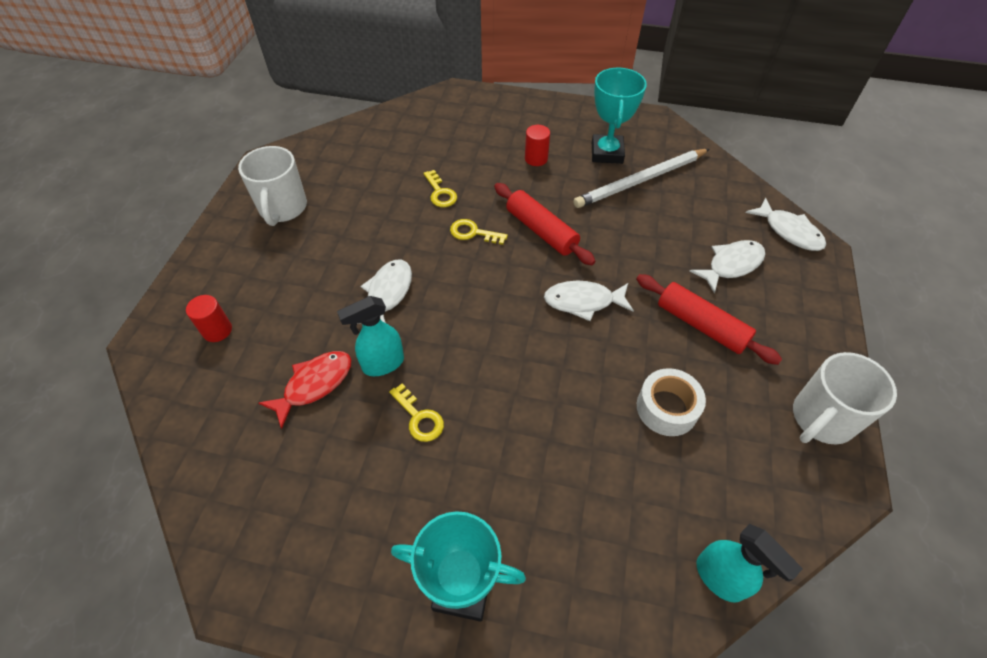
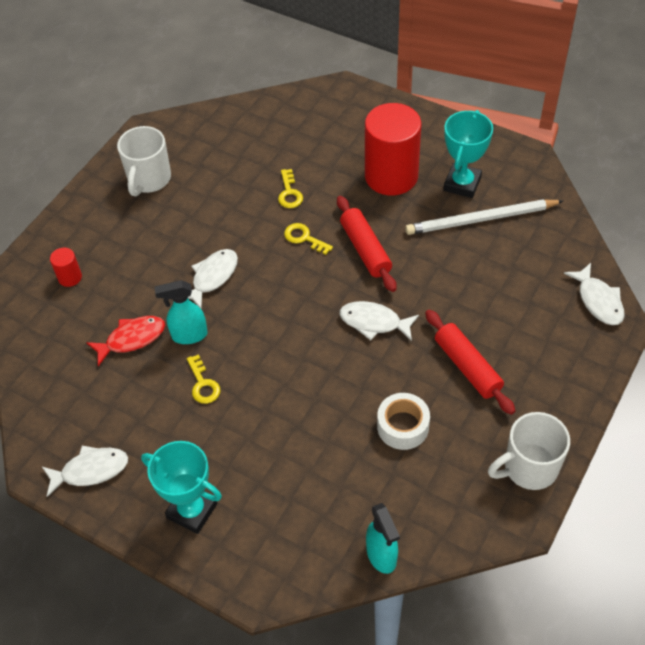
camera: 20 degrees right, 0 degrees up
(536, 159) = (391, 176): red cylinder -> red cylinder, size x2.36
(731, 265) = (524, 320): white fish -> white fish (90, 470)

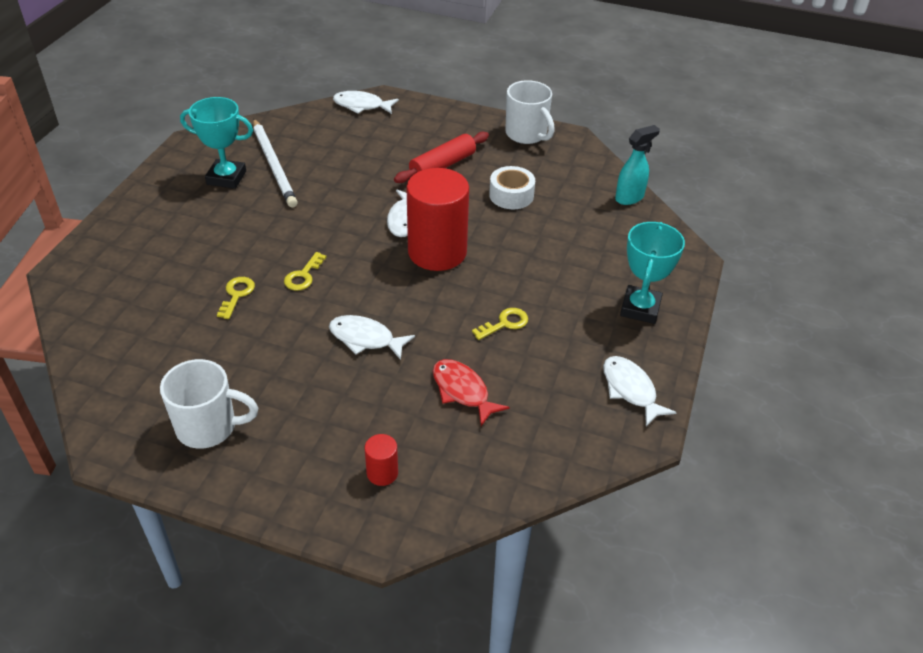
camera: 105 degrees left, 10 degrees down
(189, 335) = (447, 344): turquoise spray bottle -> none
(289, 193) = (236, 294): yellow key -> yellow key turned 60 degrees counterclockwise
(365, 249) = (316, 232): red rolling pin -> none
(391, 176) = (213, 223): red cylinder -> red cylinder (437, 252)
(598, 301) = (361, 106): white fish -> white fish turned 135 degrees counterclockwise

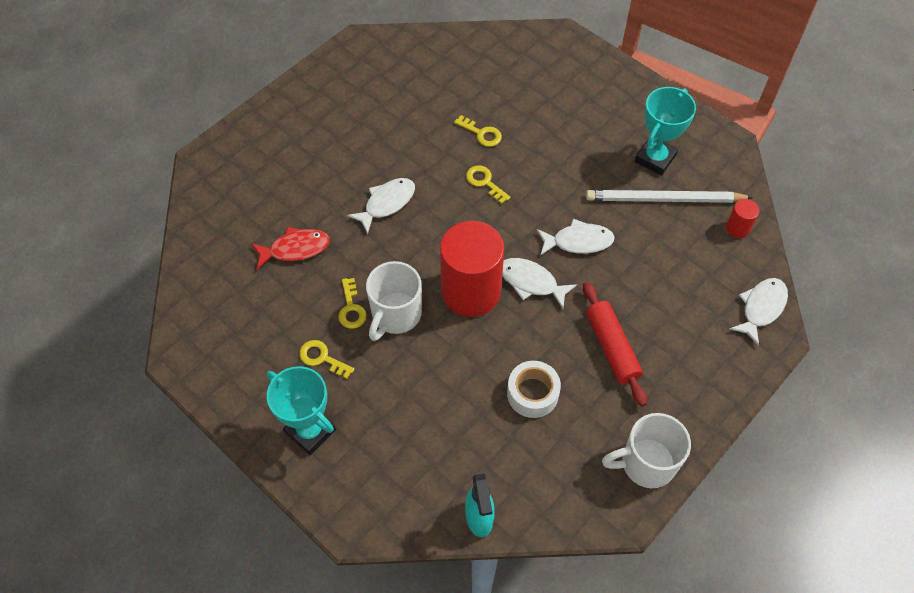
camera: 115 degrees right, 15 degrees up
(208, 427) = (350, 92): white mug -> white mug (395, 315)
(382, 473) = (252, 175): red cylinder -> red cylinder (737, 228)
(569, 326) = (322, 358): none -> yellow key
(630, 390) = (225, 370): white fish -> white fish (578, 241)

